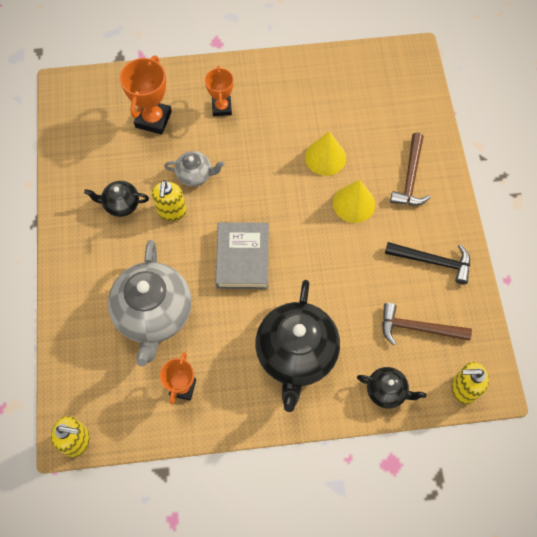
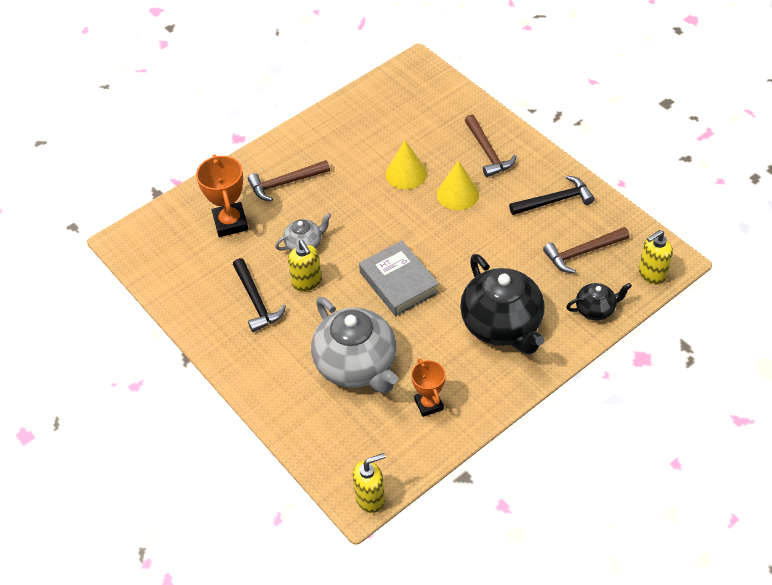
camera: 30 degrees left, 15 degrees down
(121, 204) = (256, 301): black teapot -> black hammer
(221, 107) = (285, 183): orange trophy -> brown hammer

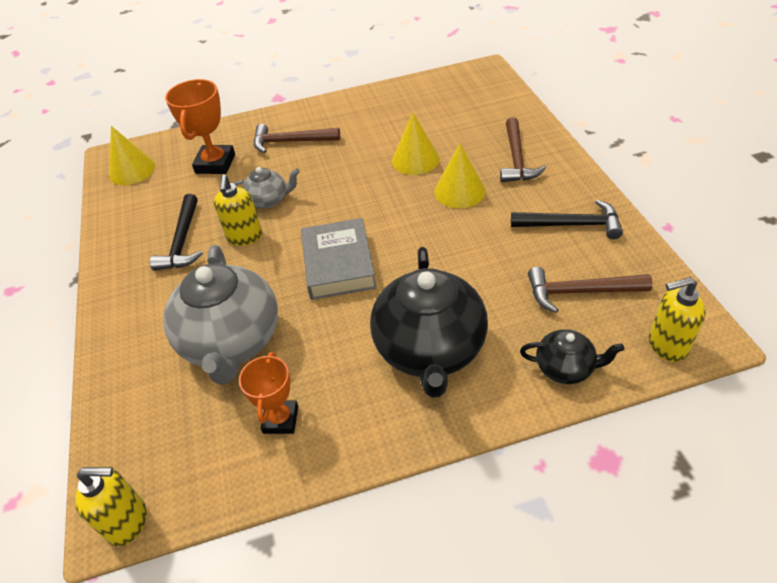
camera: 25 degrees right, 5 degrees down
(155, 250) = (132, 170): none -> yellow cone

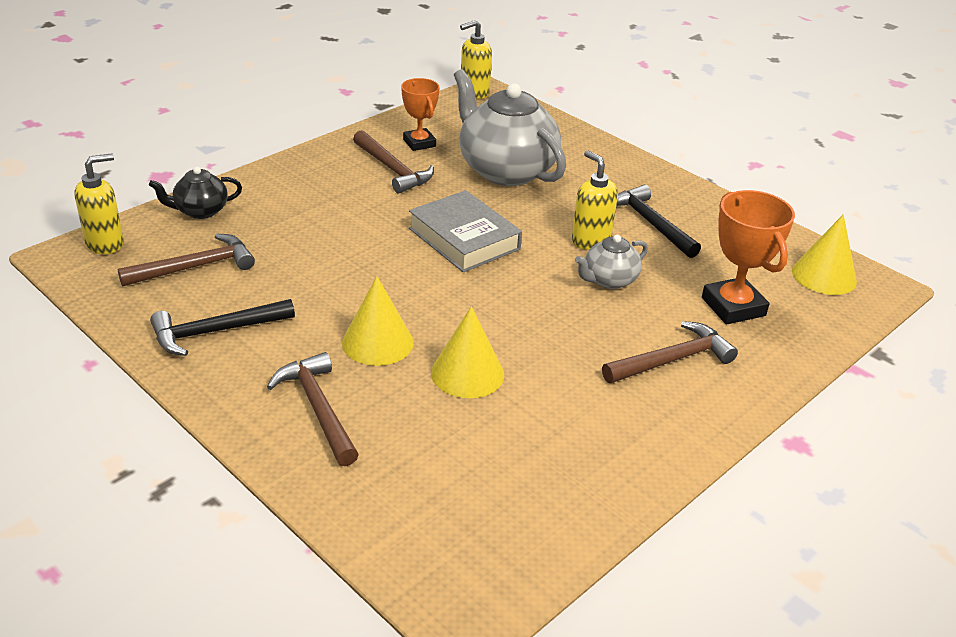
camera: 145 degrees right, 10 degrees down
(340, 378) = (393, 170): none -> brown hammer
(430, 350) = (327, 199): black teapot -> none

